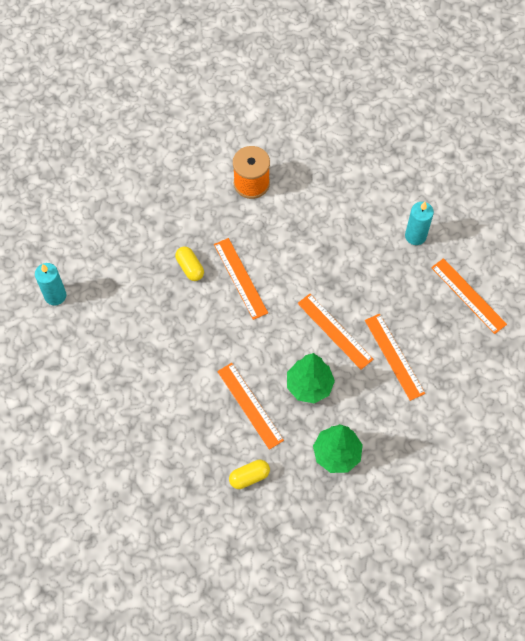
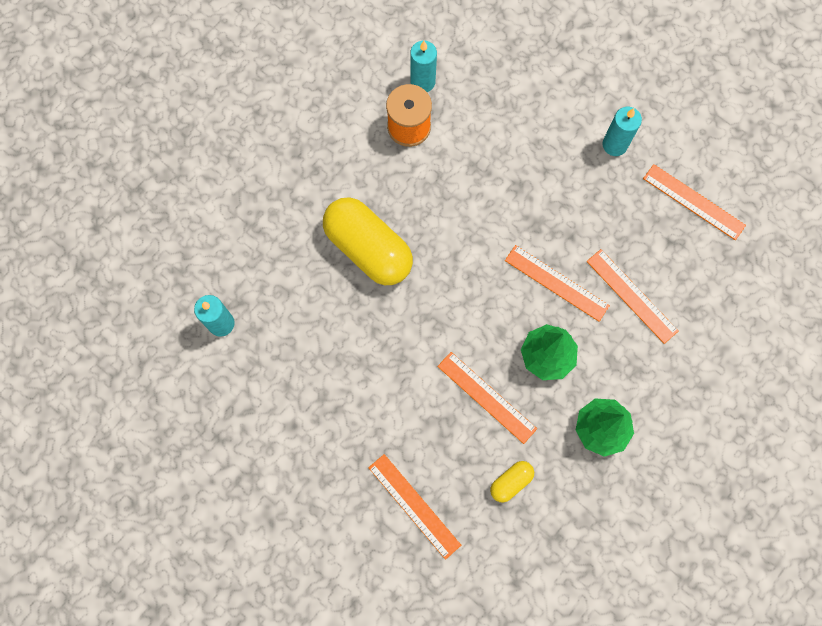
camera: 15 degrees left, 10 degrees up
(190, 267) = (368, 249): yellow capsule -> yellow capsule, size x2.21
(240, 278) = (430, 247): orange ruler -> orange ruler (414, 506)
(273, 152) = (422, 82): none -> turquoise candle

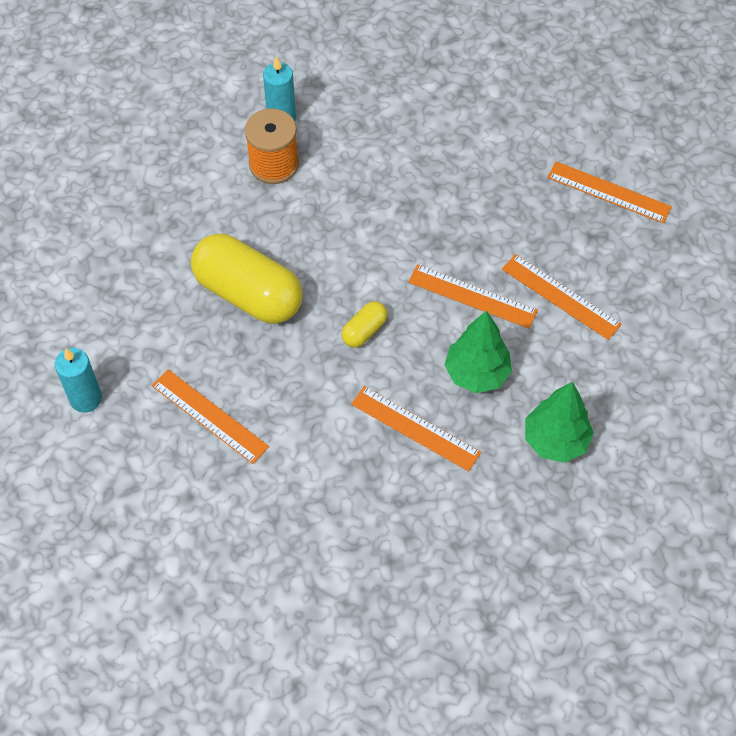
camera: 10 degrees left, 15 degrees down
(414, 506) = (351, 561): orange ruler -> orange ruler (209, 416)
(511, 482) = (462, 515): yellow capsule -> yellow capsule (364, 331)
(614, 145) = (508, 149): turquoise candle -> none

